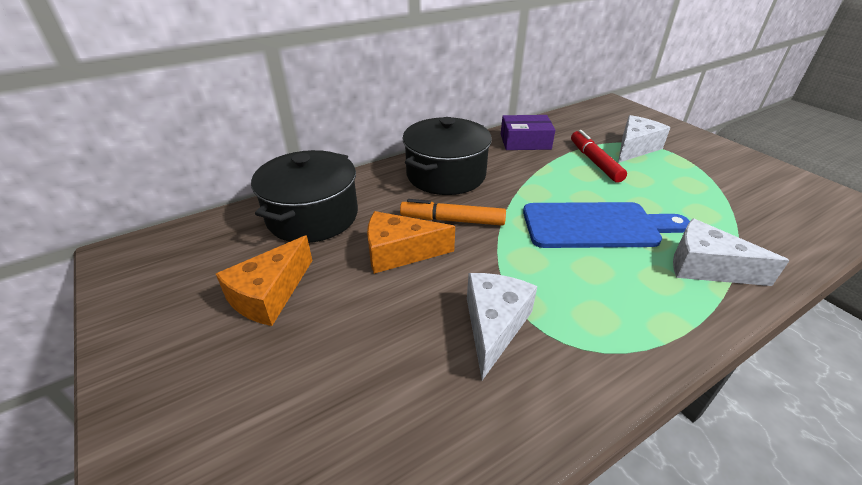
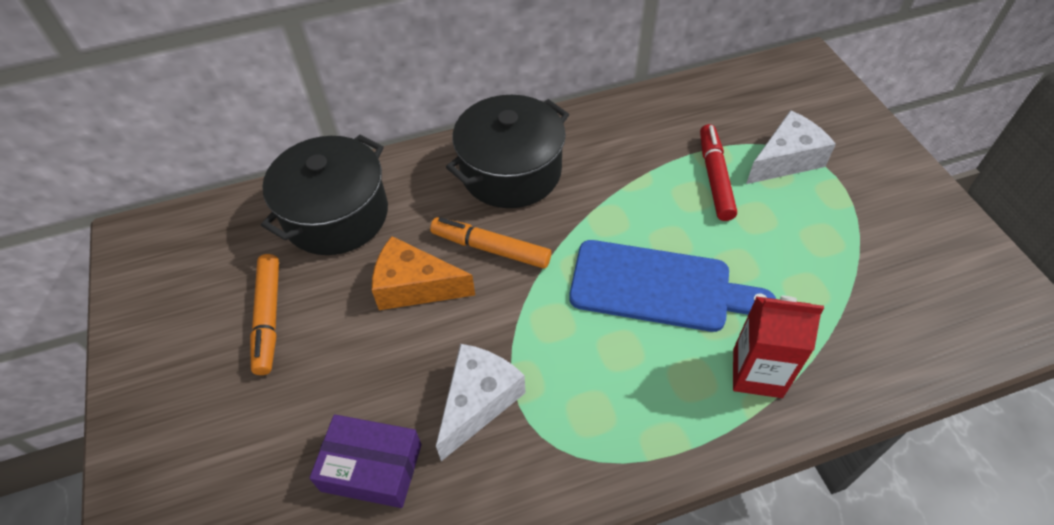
camera: 15 degrees right, 15 degrees up
(270, 295) = (268, 318): orange cheese -> orange marker
(525, 142) = (639, 125): purple box -> purple box (371, 467)
(706, 267) = (757, 373): white cheese -> red carton

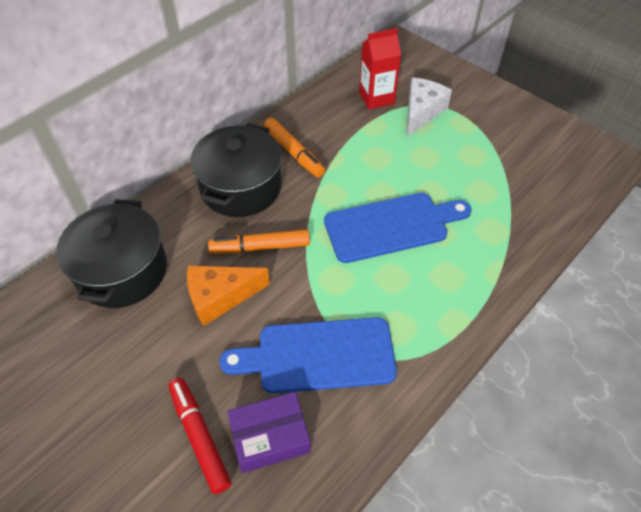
camera: 30 degrees left, 0 degrees up
(268, 318) = (116, 370): orange marker -> orange marker (294, 152)
(478, 402) = (318, 355): white cheese -> blue cutting board
(715, 177) = (384, 140): red marker -> red marker (199, 436)
(757, 373) = (483, 255): red carton -> red carton (376, 98)

